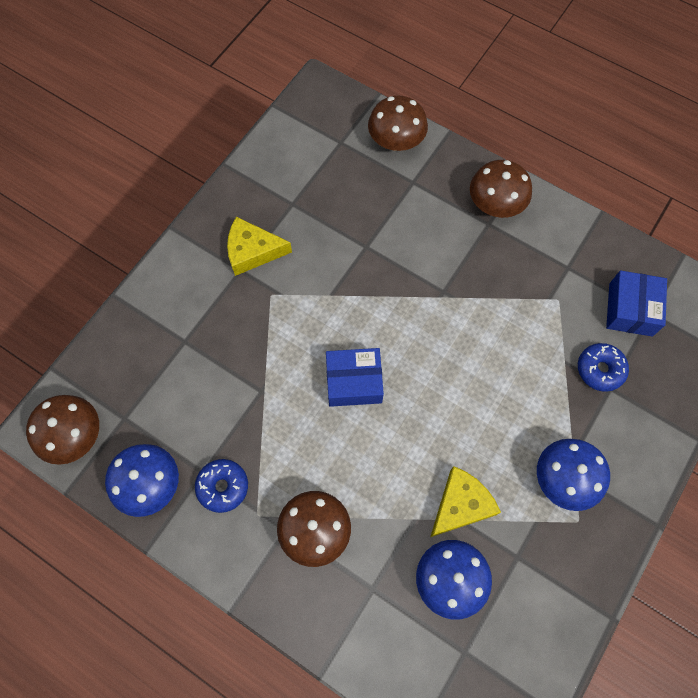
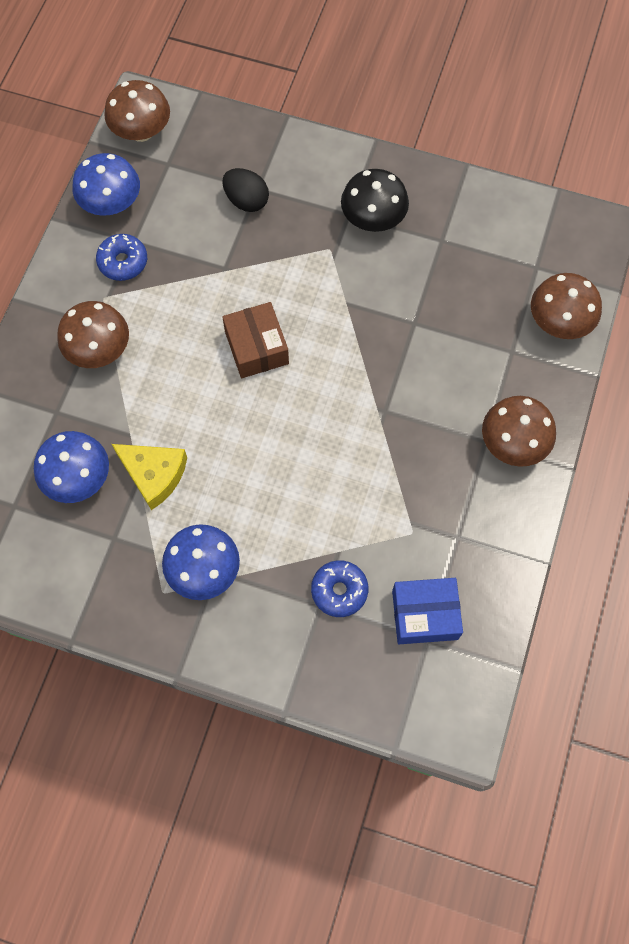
camera: 75 degrees right, 0 degrees up
(194, 354) = (246, 201): none -> black egg
(252, 251) = (373, 219): yellow cheese -> black mushroom
(354, 382) = (256, 347): blue box -> brown box

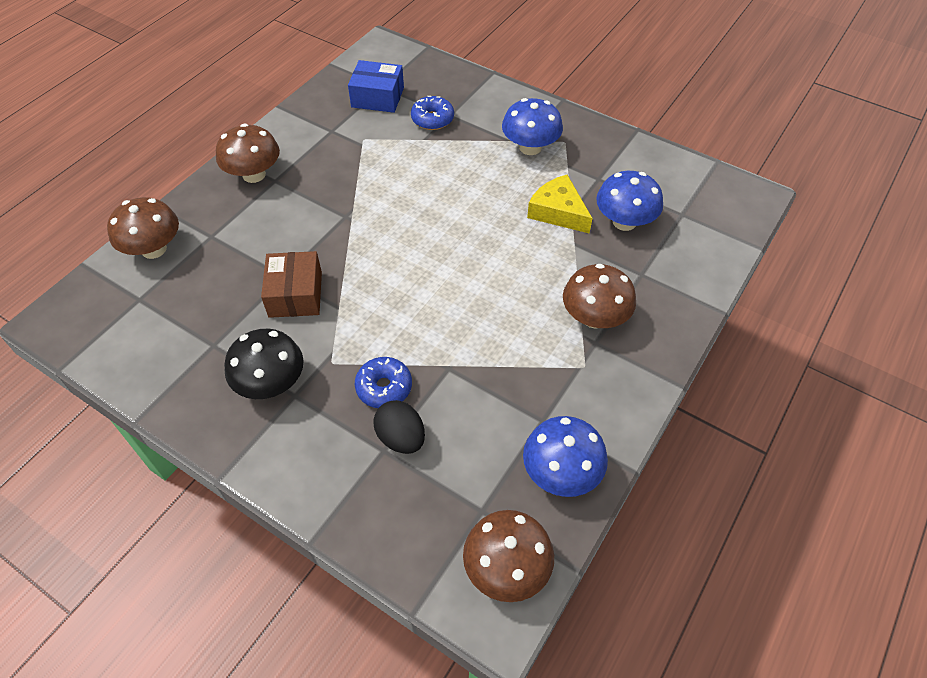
camera: 165 degrees left, 15 degrees down
(123, 262) = (557, 399): blue donut -> blue donut (384, 387)
(256, 347) = (440, 287): brown box -> brown box (295, 294)

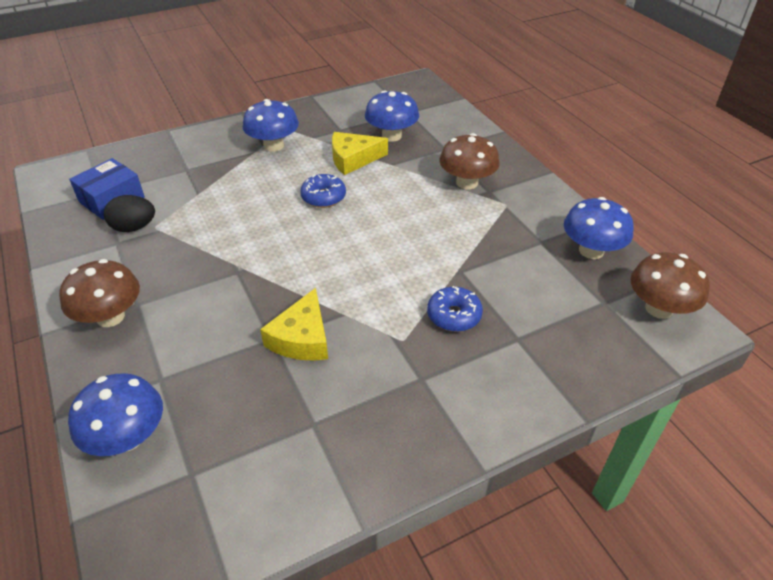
camera: 60 degrees left, 10 degrees down
(154, 249) = (128, 437): brown mushroom -> blue mushroom
(271, 383) = (396, 391): black mushroom -> none
(295, 294) = (302, 338): brown box -> yellow cheese
(401, 438) = (512, 323): black egg -> black egg (134, 227)
(432, 119) = (181, 180): blue donut -> blue donut (323, 197)

